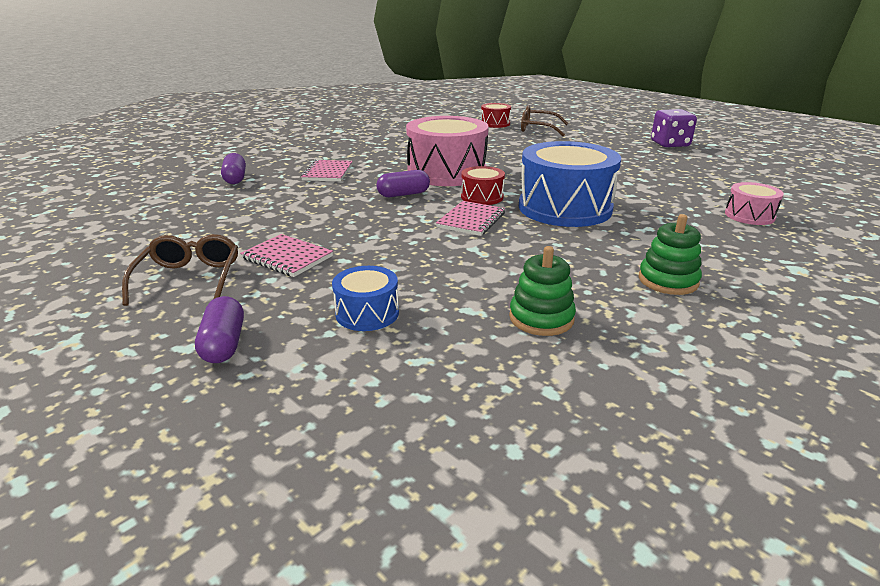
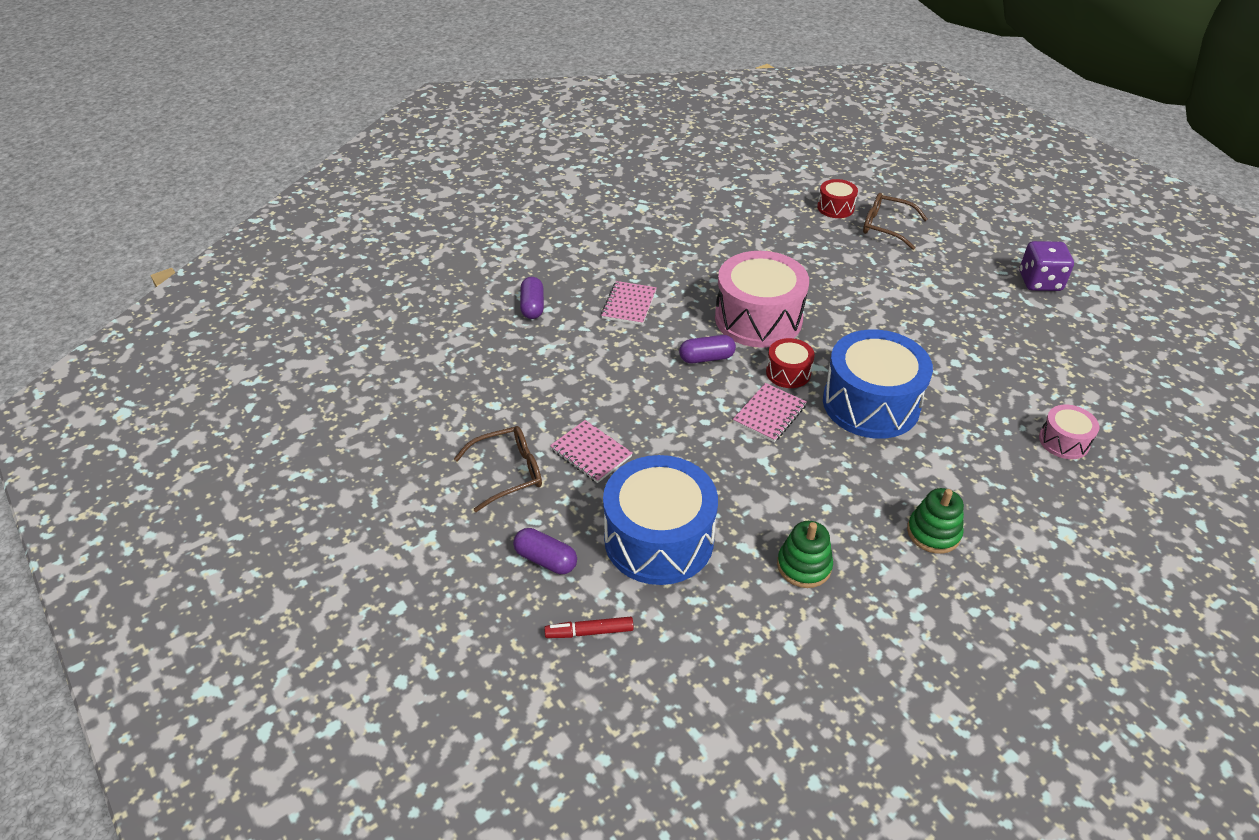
camera: 10 degrees right, 15 degrees up
(189, 279) = (508, 473): brown glasses -> brown glasses turned 60 degrees clockwise
(224, 344) = (545, 559): purple capsule -> purple capsule turned 60 degrees counterclockwise
(277, 408) = (589, 632): none -> red marker
(367, 313) = (659, 539): blue drum -> blue drum, size x2.07

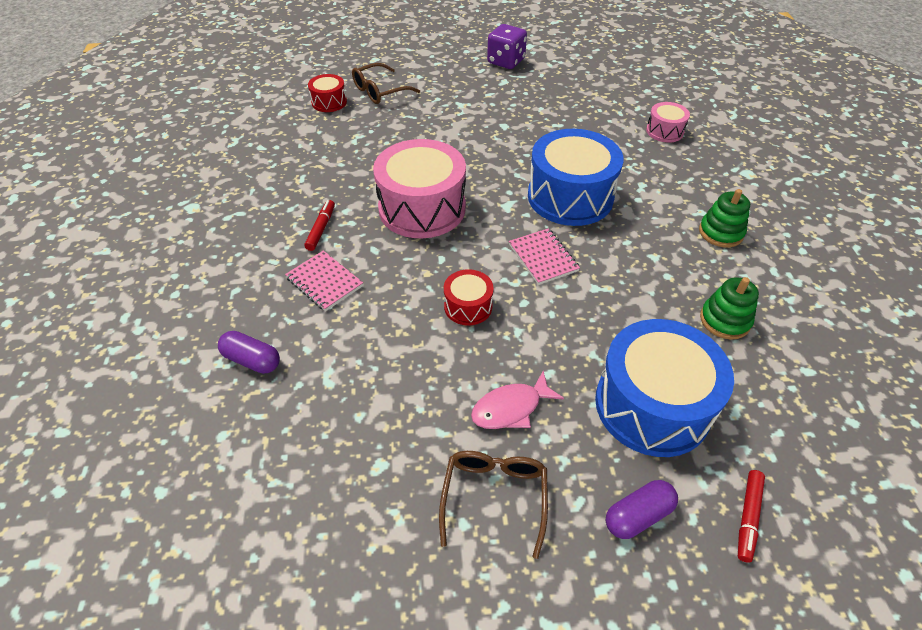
camera: 60 degrees left, 5 degrees up
(590, 453) = (511, 408): pink notebook -> pink fish
(681, 277) = (321, 229): none -> red marker
(706, 358) = (444, 263): purple capsule -> none
(788, 372) = (502, 223): red drum -> red drum (468, 306)

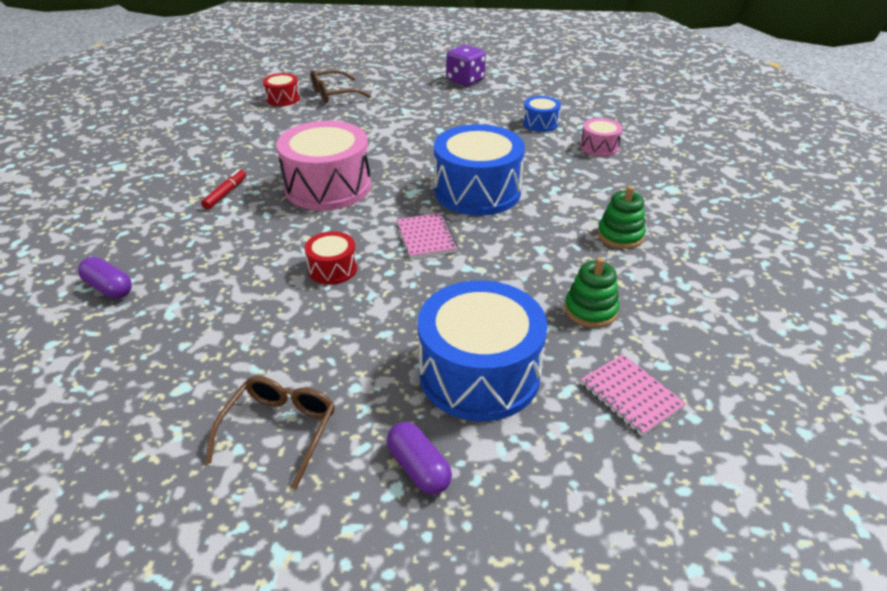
camera: 10 degrees right, 10 degrees down
(324, 282) = (207, 235): pink notebook -> pink notebook (630, 396)
(511, 408) = (333, 357): pink fish -> none
(599, 108) = (540, 123): none -> blue drum
(638, 515) = (418, 468): purple capsule -> purple capsule turned 75 degrees clockwise
(747, 517) = (536, 487): red marker -> none

